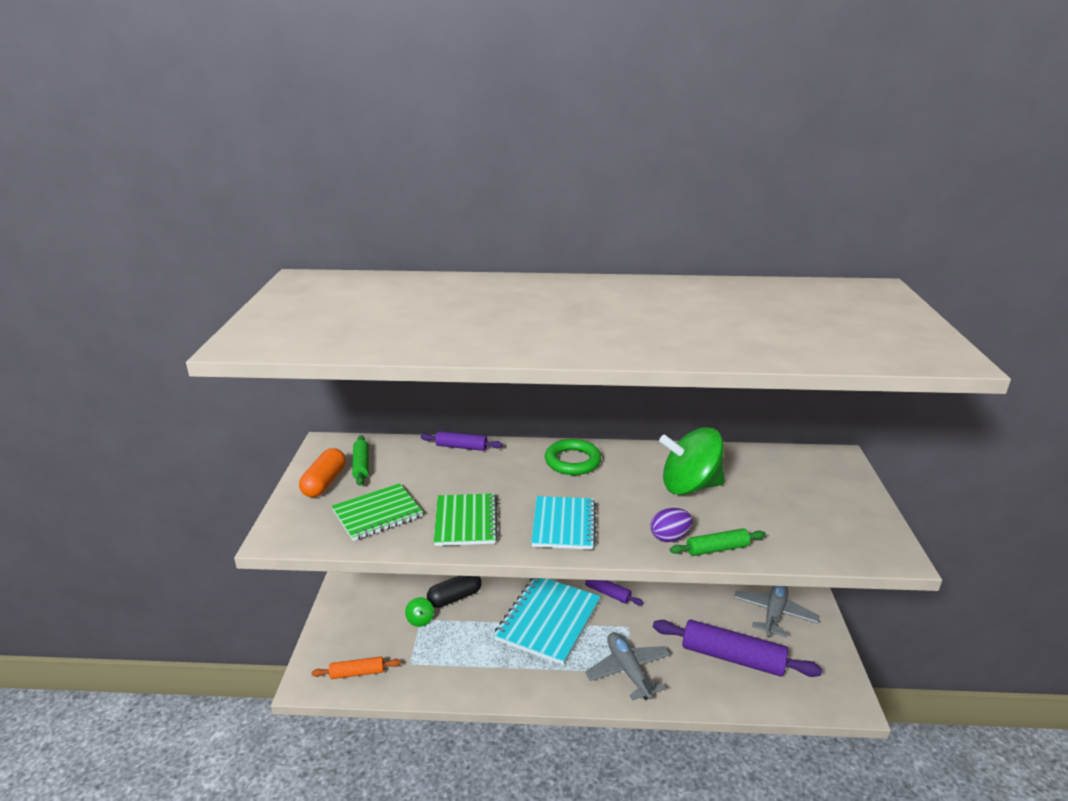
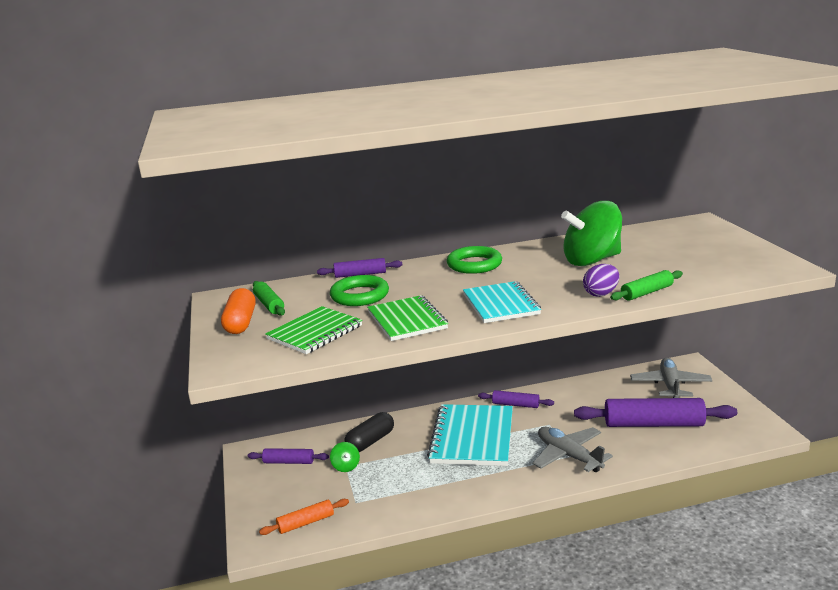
camera: 15 degrees left, 5 degrees down
(375, 599) = (289, 462): none -> purple rolling pin
(444, 475) = (359, 295): none -> green ring

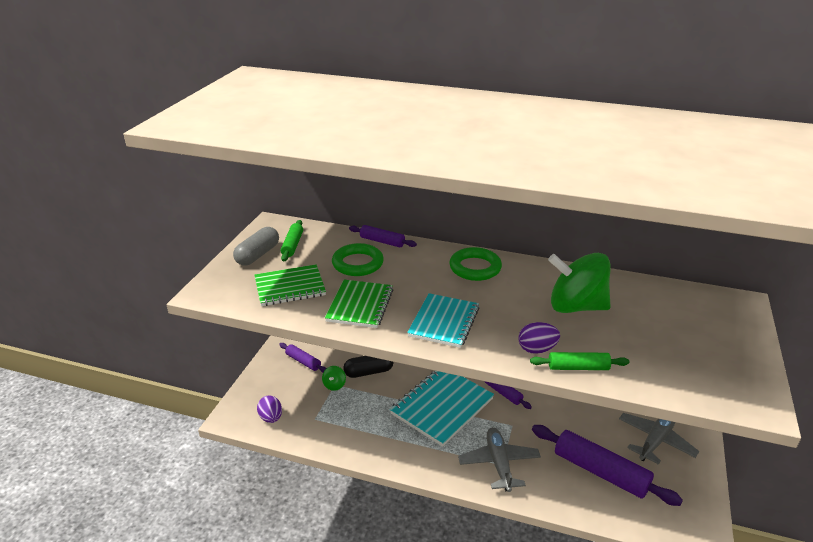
camera: 30 degrees right, 10 degrees up
(240, 323) = (258, 255): orange capsule -> grey capsule
(306, 523) = (271, 418): orange rolling pin -> purple egg

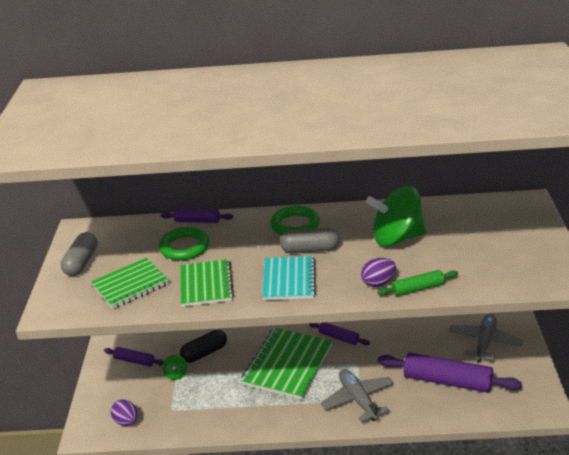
camera: 15 degrees left, 0 degrees up
(292, 245) = (111, 245): green rolling pin -> none
(442, 406) = (287, 365): turquoise notebook -> green notebook
(479, 296) = (310, 249): none -> grey capsule

